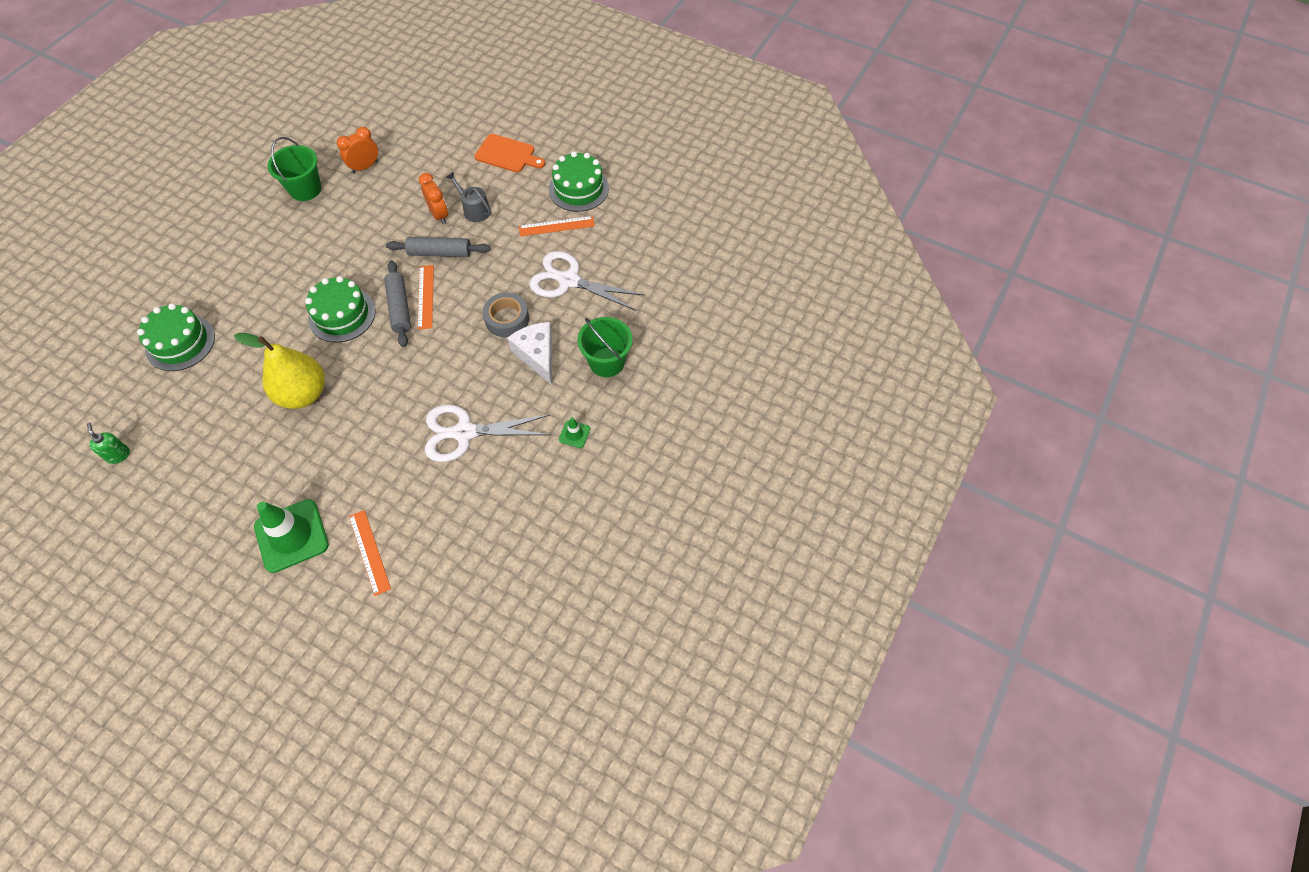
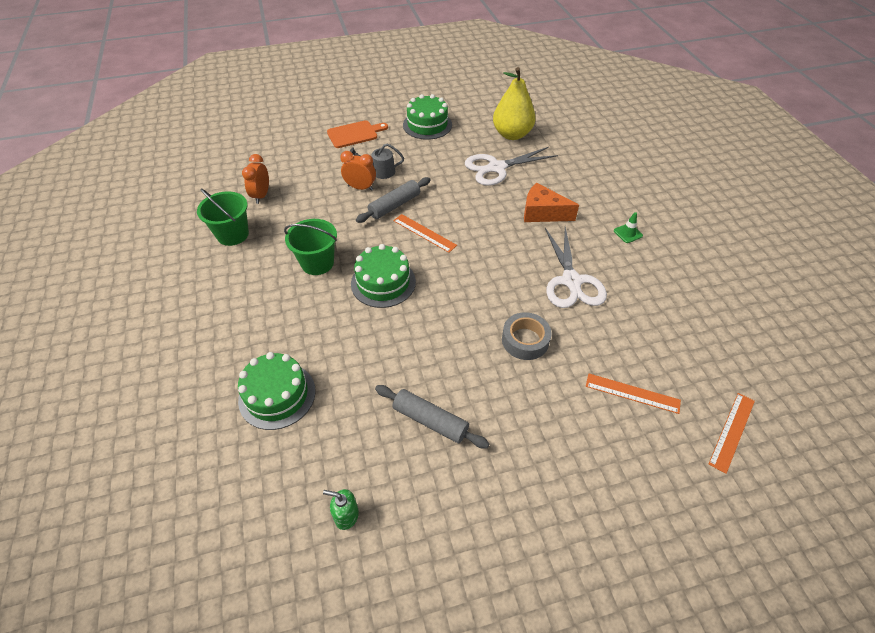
camera: 45 degrees left, 10 degrees down
(291, 536) = (570, 434): green traffic cone -> none
(303, 394) = (432, 346): yellow pear -> yellow pear (512, 134)
(399, 308) = (417, 250): grey rolling pin -> grey rolling pin (430, 421)
(465, 433) = (571, 281): white scissors -> white scissors turned 45 degrees counterclockwise
(507, 319) = (494, 209): grey tape -> grey tape (525, 340)
(537, 355) = (542, 213): white cheese -> orange cheese
(556, 226) = (445, 148): orange ruler -> orange ruler (732, 431)
(607, 362) = (583, 189): green bucket -> green bucket (317, 263)

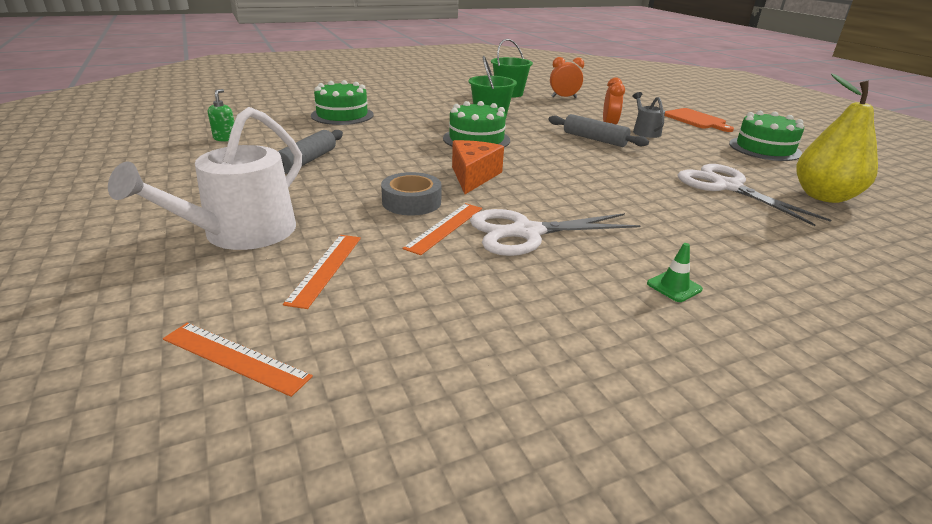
camera: 80 degrees right, 20 degrees down
(424, 233) = (561, 152): orange ruler -> orange ruler (445, 227)
(542, 213) = (658, 215): orange cheese -> orange cheese (473, 176)
(587, 454) = (241, 233): none -> white watering can

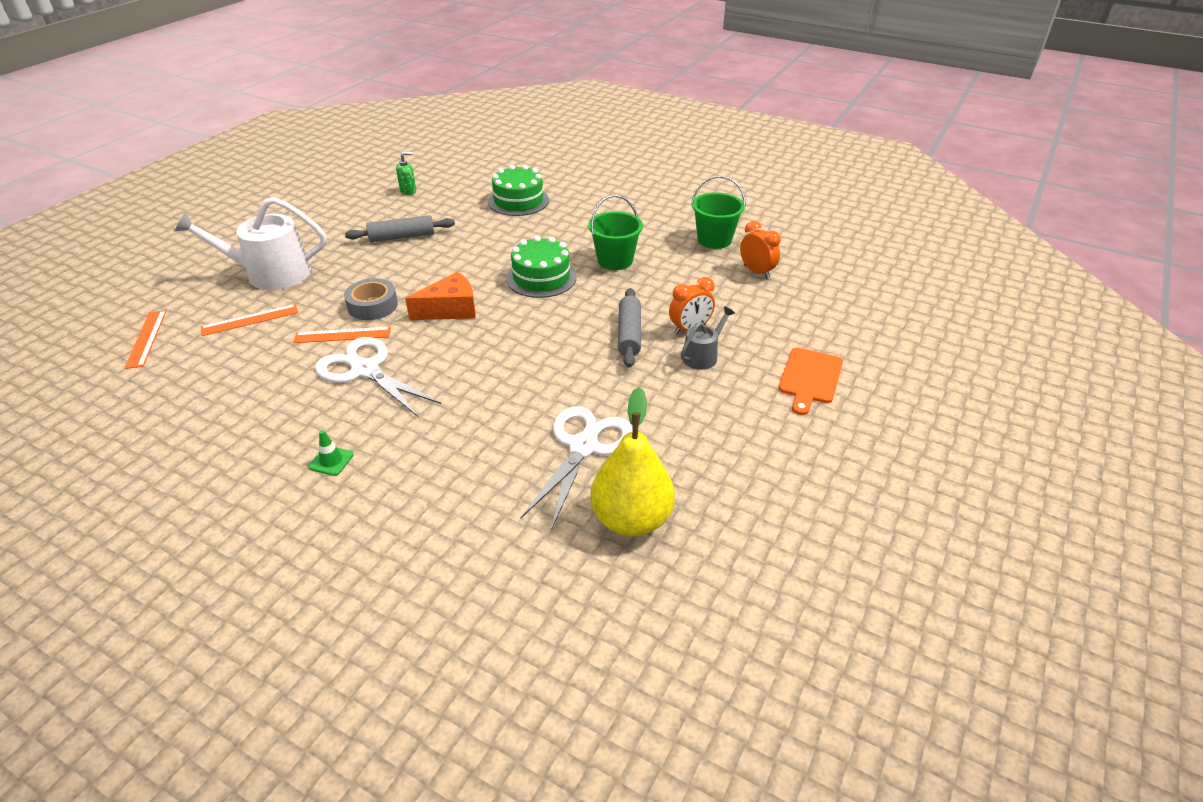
camera: 55 degrees right, 10 degrees up
(764, 148) = (760, 451): green cake -> none

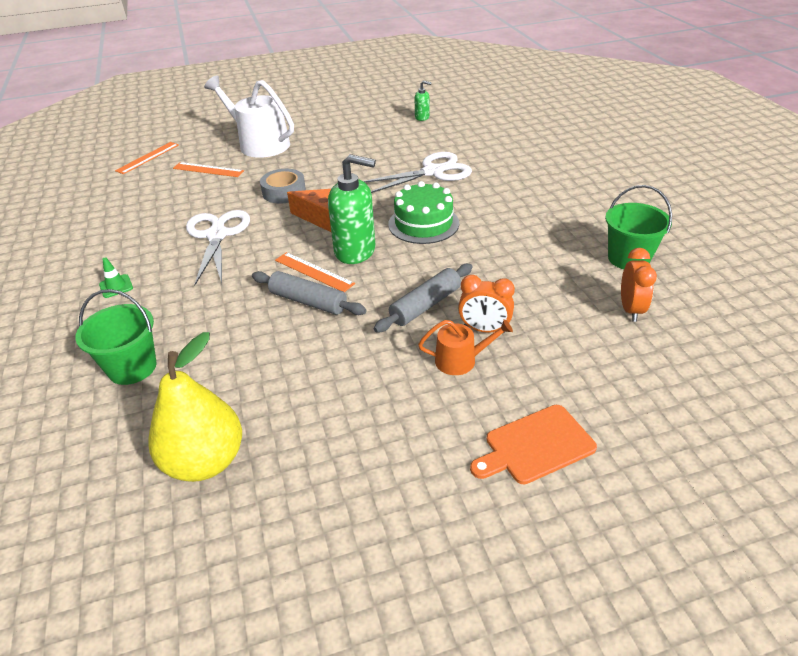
camera: 45 degrees right, 0 degrees up
(342, 335) = (239, 204): orange ruler -> orange ruler (314, 272)
(402, 237) = (370, 150): grey rolling pin -> grey rolling pin (308, 301)
(517, 323) = (355, 251): none -> green soap dispenser
(518, 201) = (493, 154): green cake -> none
(583, 447) = (259, 377): white scissors -> white scissors (432, 172)
(615, 260) = (504, 236): green bucket -> green bucket (132, 367)
(702, 356) = (461, 360): grey watering can -> orange watering can

